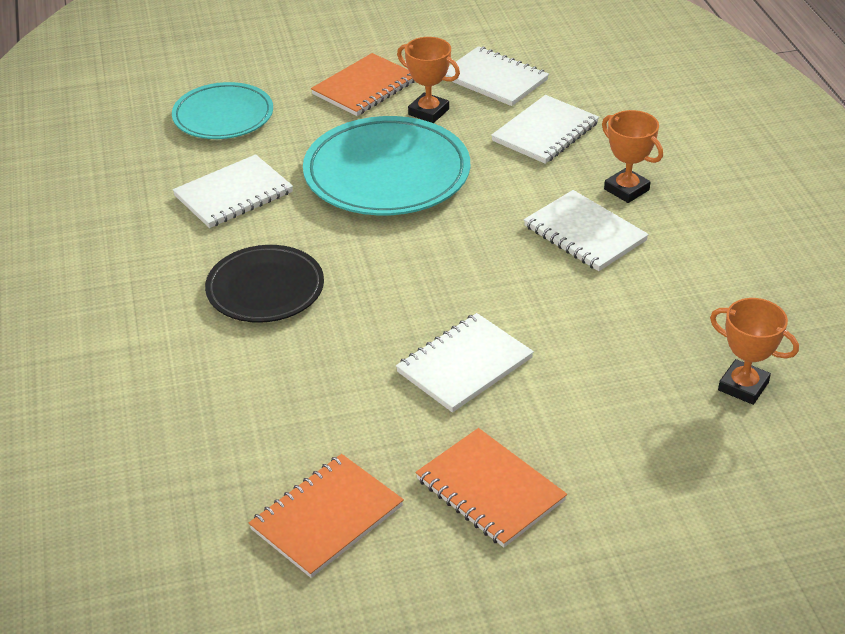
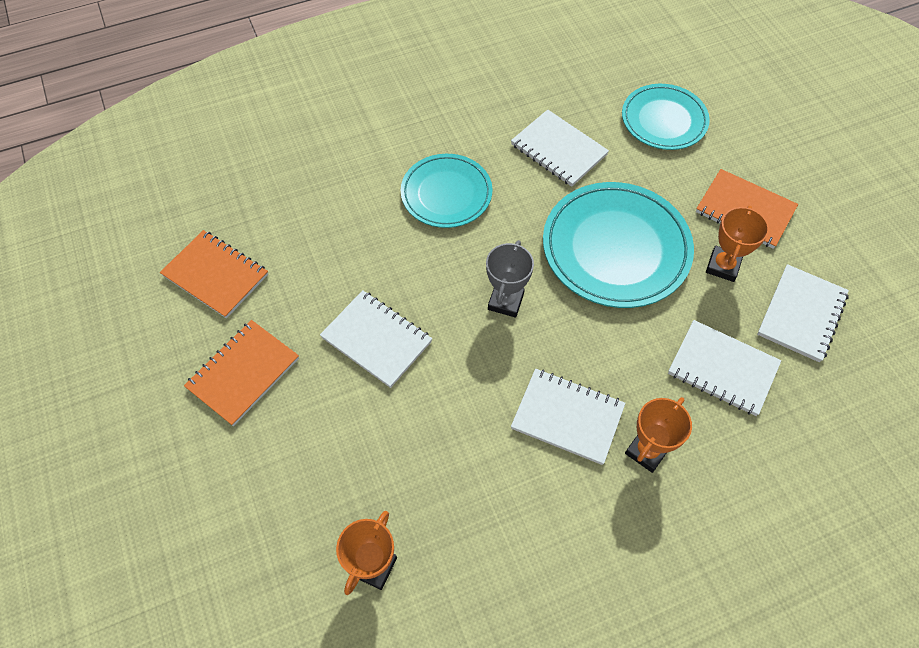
camera: 80 degrees right, 20 degrees up
(265, 289) = (446, 194): black plate -> turquoise plate
(435, 259) = (506, 301): none -> grey trophy
(585, 233) = (567, 417): white notebook -> white notebook turned 75 degrees clockwise

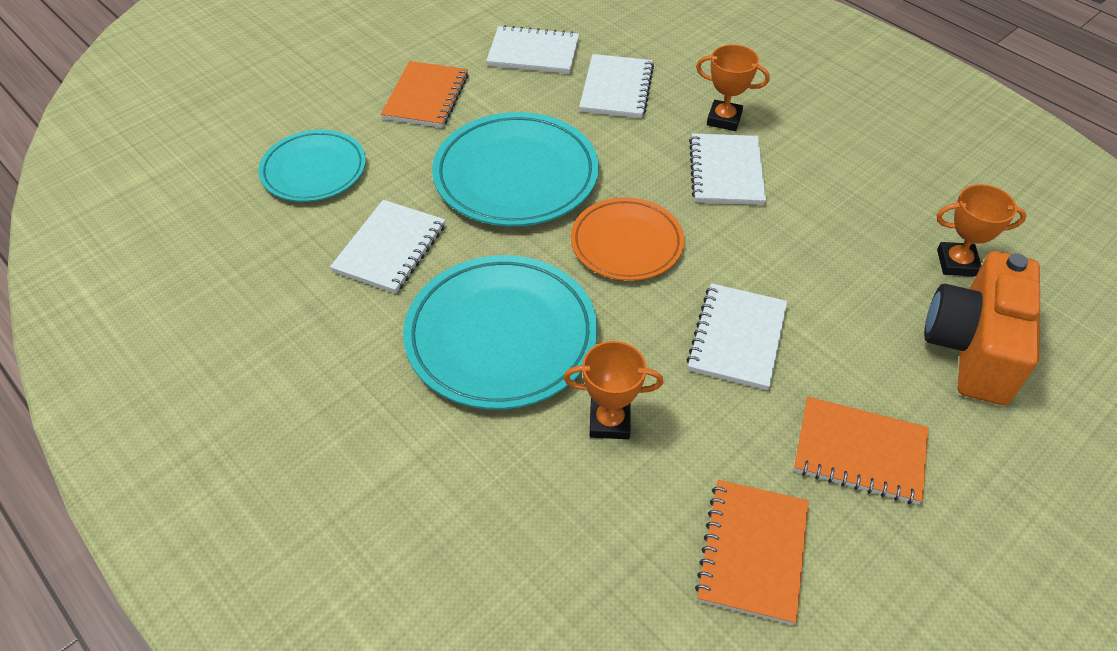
camera: 110 degrees left, 10 degrees down
(283, 514) = (971, 348): none -> orange camera
(446, 194) = (501, 336): turquoise plate -> turquoise plate, size x1.56
(506, 301) = (626, 243): grey trophy -> orange plate
(723, 266) = (502, 102): orange trophy -> orange trophy (609, 421)

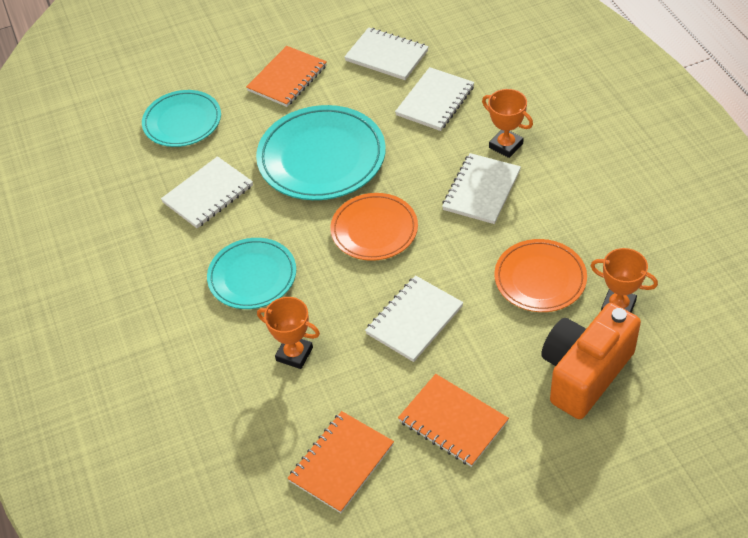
camera: 25 degrees right, 0 degrees up
(501, 336) = (252, 276): turquoise plate -> turquoise plate, size x0.64
(852, 253) = (540, 279): none -> orange plate

